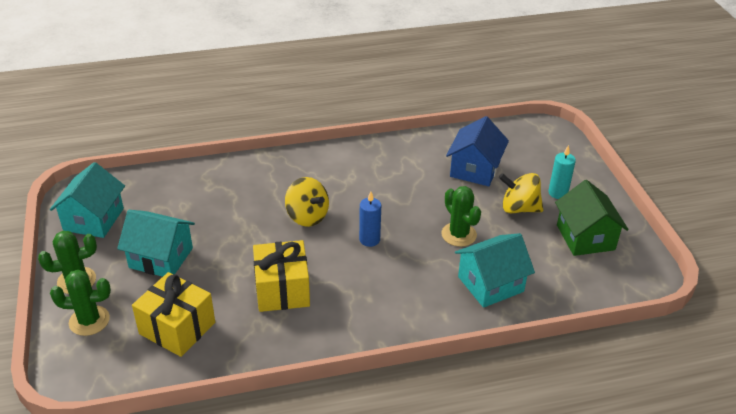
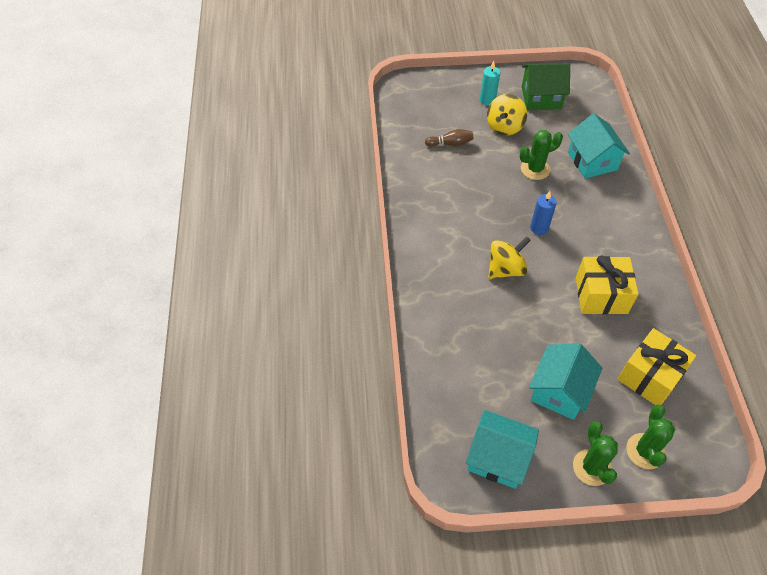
camera: 80 degrees left, 15 degrees up
(475, 169) = (450, 143): blue house -> brown bowling pin

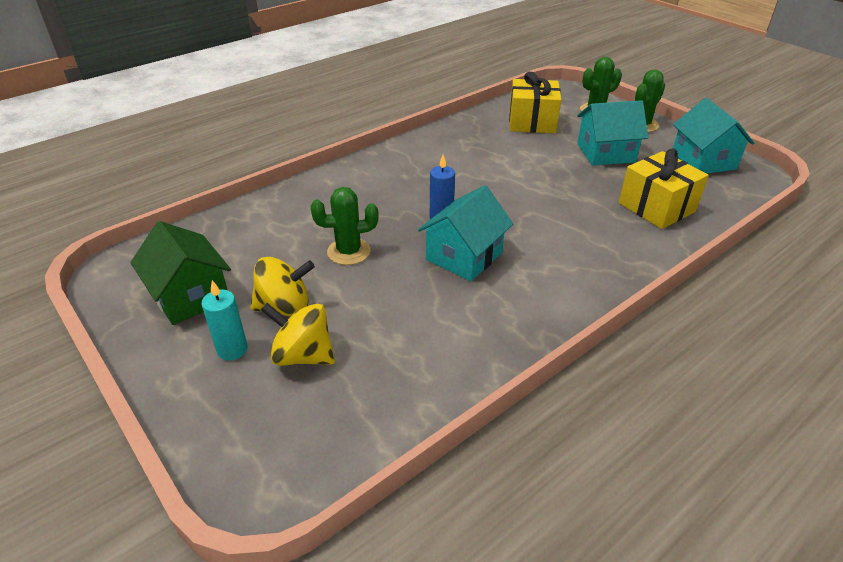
camera: 125 degrees left, 15 degrees down
(450, 143) = (367, 347): brown bowling pin -> none
(506, 269) = (523, 220): yellow spinning top -> yellow spinning top (303, 355)
(535, 169) = (349, 251): green cactus -> green cactus turned 45 degrees counterclockwise
(592, 161) = (295, 216): turquoise house -> turquoise house (464, 256)
(601, 295) = (482, 161): yellow gift -> yellow gift (656, 207)

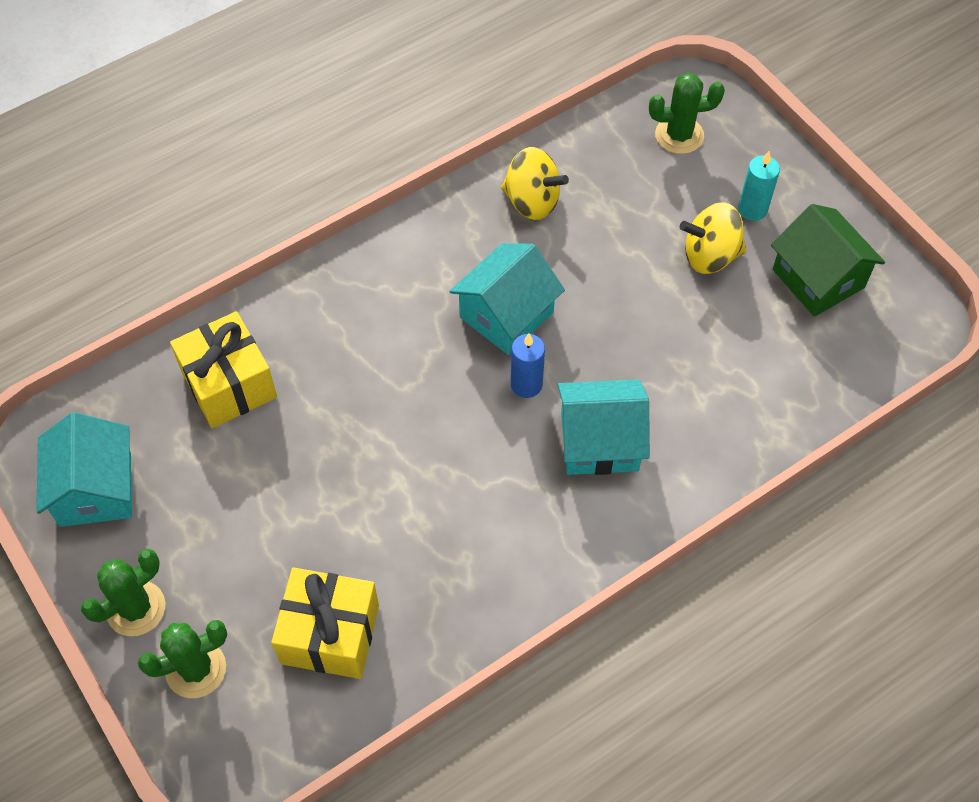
camera: 175 degrees left, 20 degrees up
(303, 355) = (682, 198): yellow spinning top -> yellow spinning top (532, 201)
(349, 251) = (646, 332): green cactus -> green cactus (679, 135)
(606, 153) = (239, 523): turquoise house -> turquoise house (599, 442)

